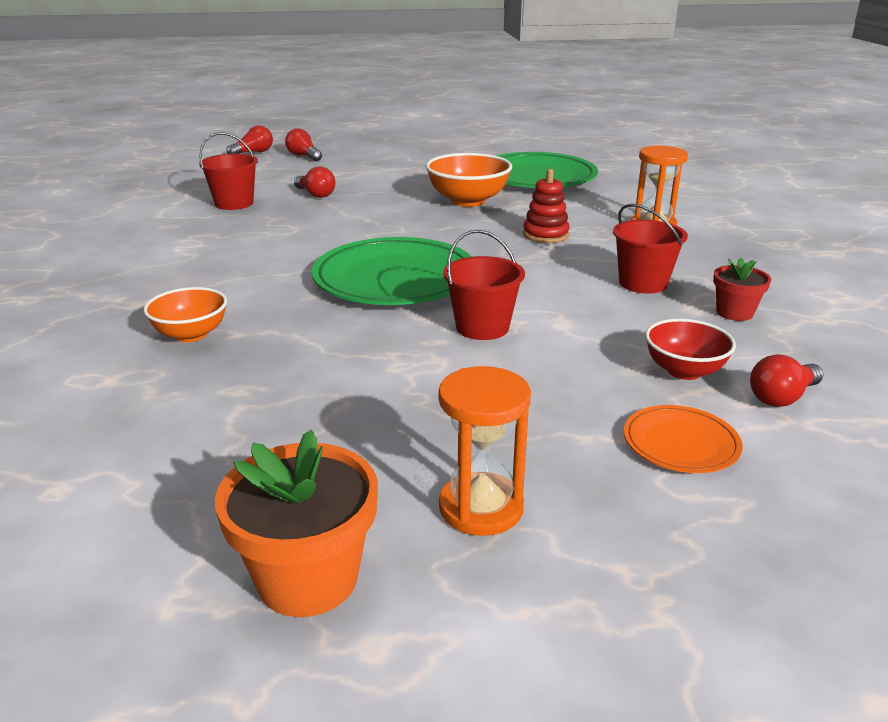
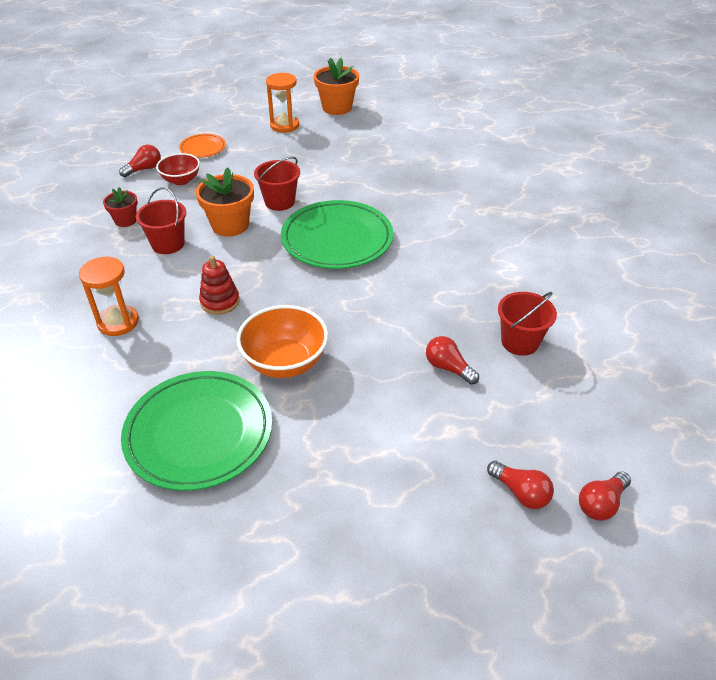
camera: 175 degrees right, 15 degrees up
(191, 334) = (439, 189): orange bowl -> none
(558, 300) = (230, 225): none -> orange flower pot

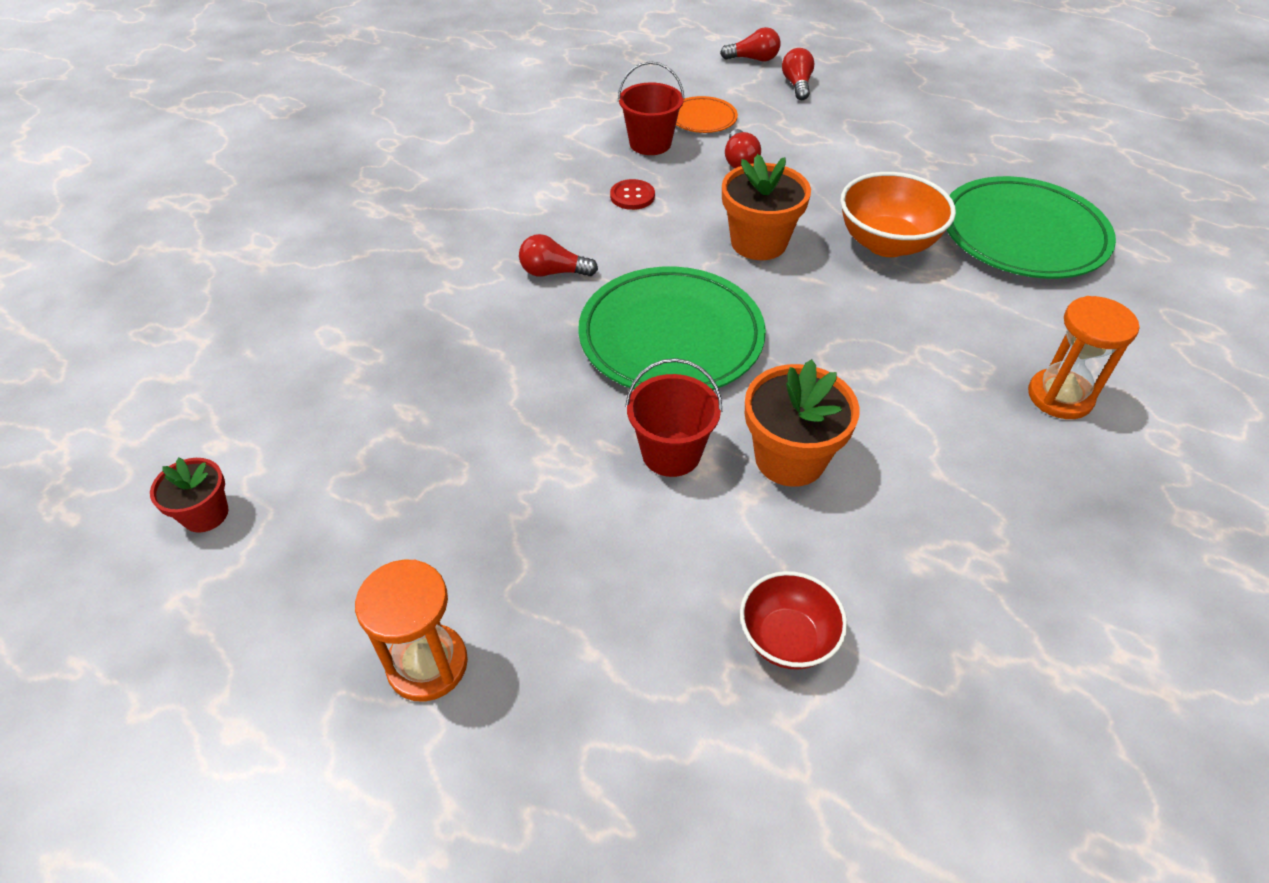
camera: 135 degrees left, 5 degrees up
(125, 220) = (960, 595): red flower pot -> red flower pot (205, 514)
(144, 169) = (838, 744): red light bulb -> red light bulb (553, 272)
(168, 244) = (915, 486): red bucket -> none
(203, 148) = (660, 722): orange plate -> orange plate (702, 118)
(220, 301) = (905, 346): red stacking toy -> none
(337, 108) = (261, 639): orange flower pot -> orange flower pot (758, 242)
(466, 297) = (632, 196): none -> red button

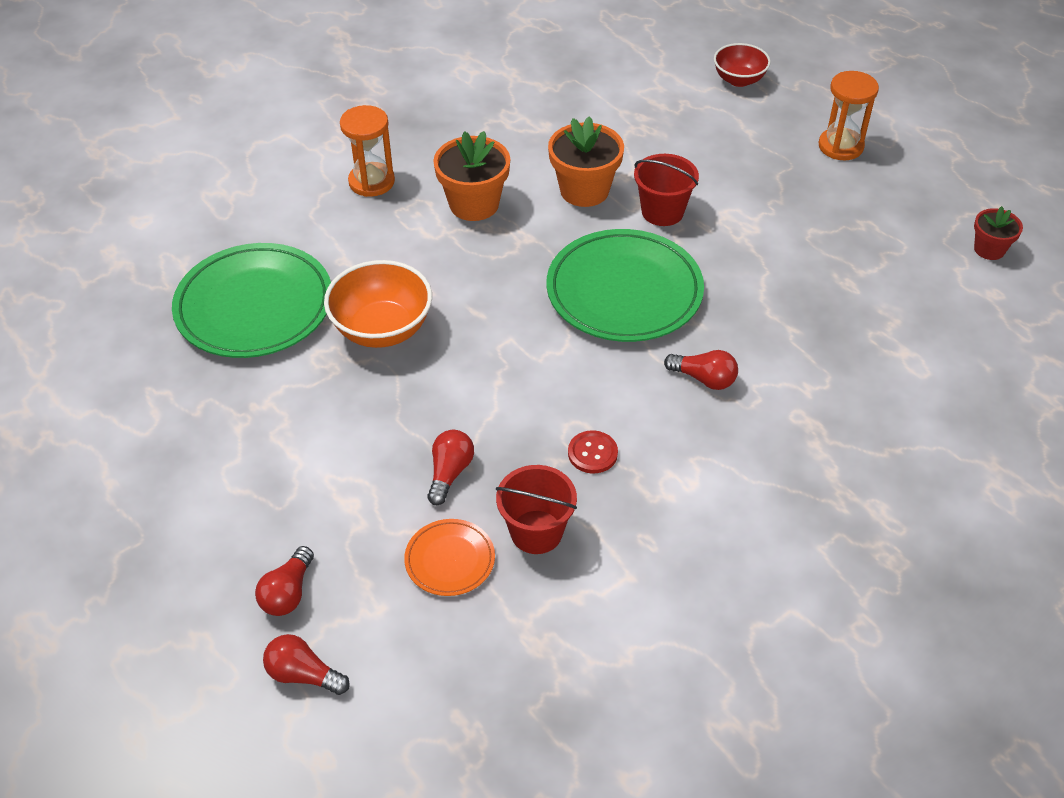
camera: 160 degrees left, 0 degrees up
(758, 242) = (497, 361): orange flower pot -> orange flower pot (474, 204)
(787, 638) = (640, 114): red bowl -> red bowl (739, 80)

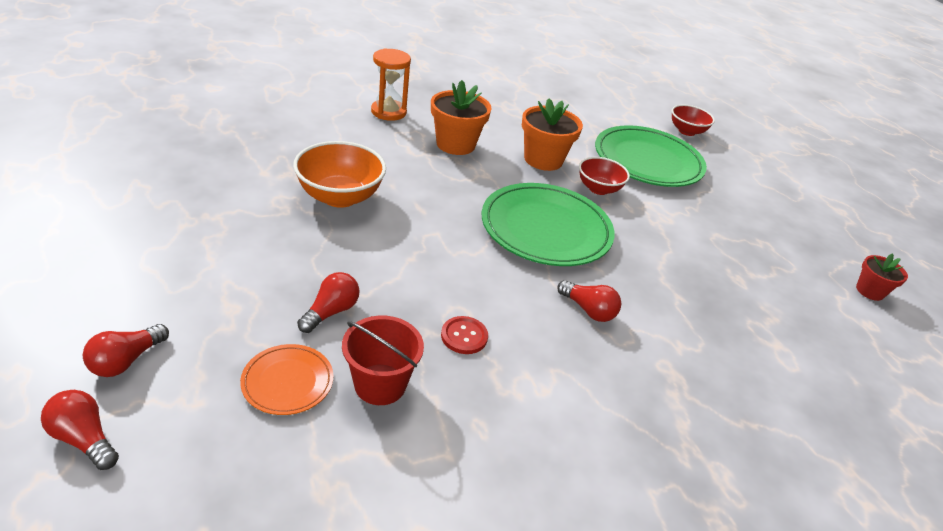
camera: 10 degrees right, 10 degrees down
(254, 306) = (254, 155): green plate -> green plate (647, 161)
(662, 212) = (598, 189): red bucket -> red bowl
(840, 146) = (755, 189): orange hourglass -> none

